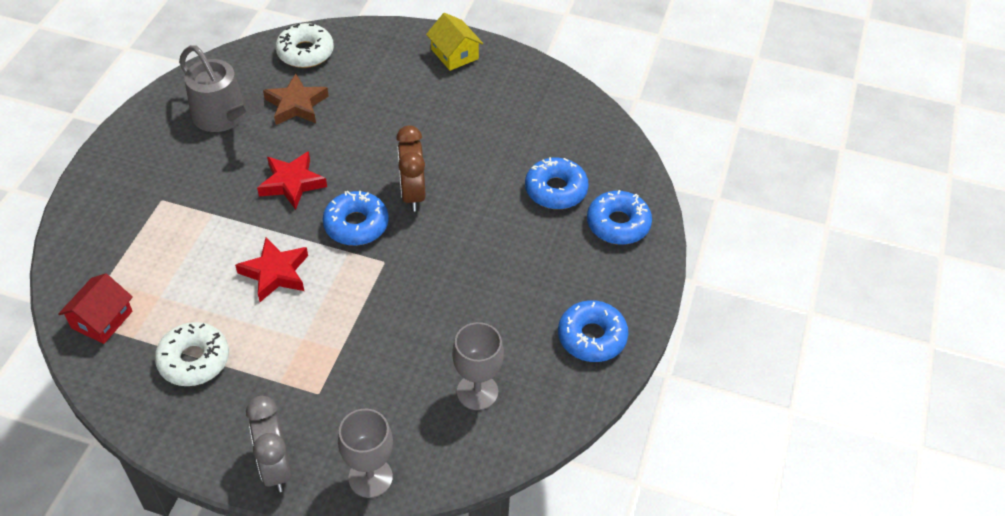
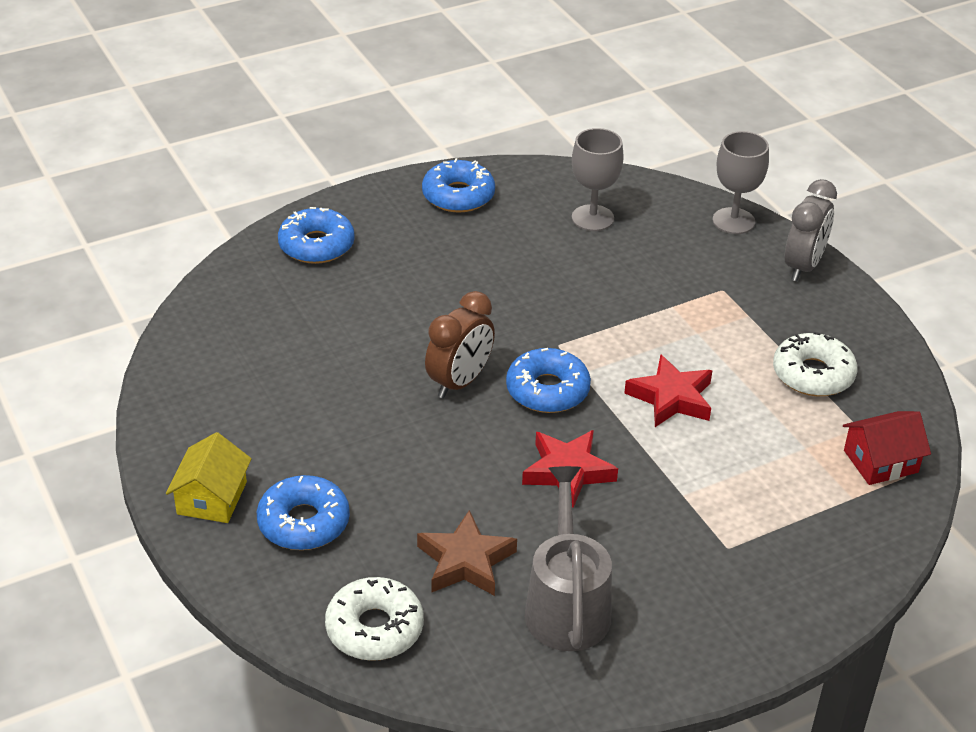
camera: 135 degrees left, 10 degrees down
(556, 190) = (325, 301): blue donut -> blue donut (304, 522)

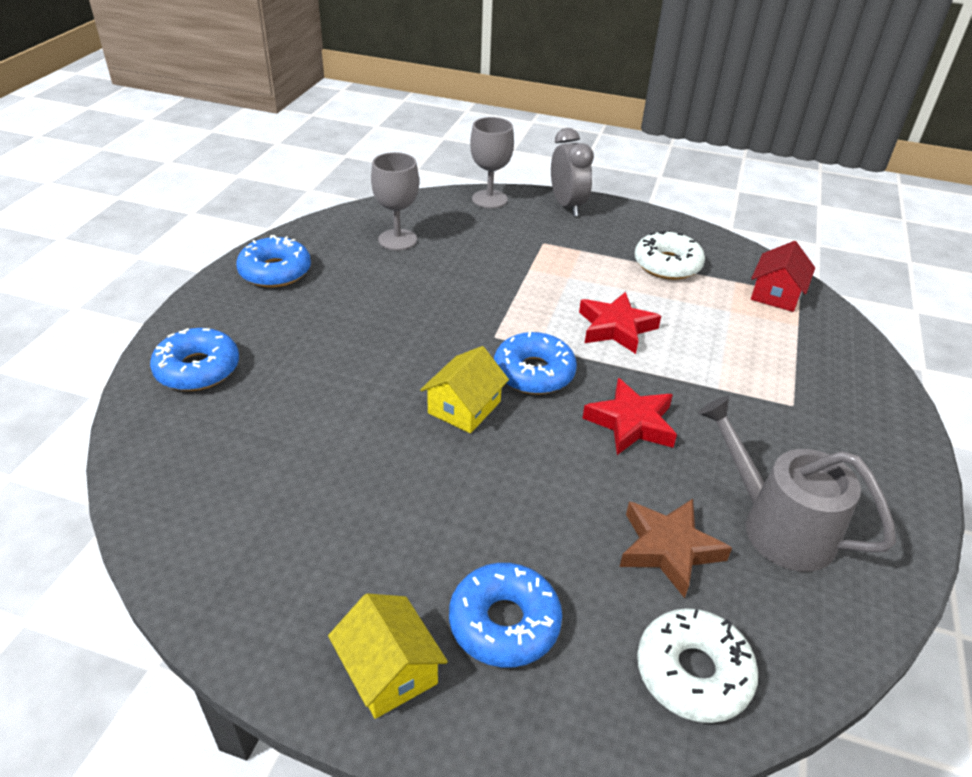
camera: 45 degrees left, 0 degrees up
(459, 382) = (464, 407): brown clock -> yellow house

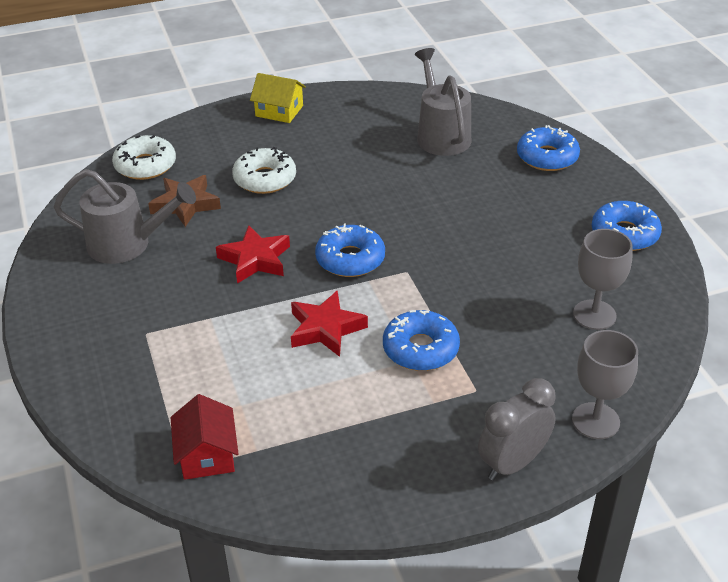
camera: 145 degrees right, 0 degrees up
(246, 467) = (441, 135): none -> grey watering can
(464, 407) = (369, 215): yellow house -> none
(504, 623) = (245, 143): blue donut -> blue donut (420, 349)
(567, 206) = (512, 463): grey clock -> grey clock turned 105 degrees clockwise
(667, 265) = (337, 432): white donut -> white donut (265, 179)

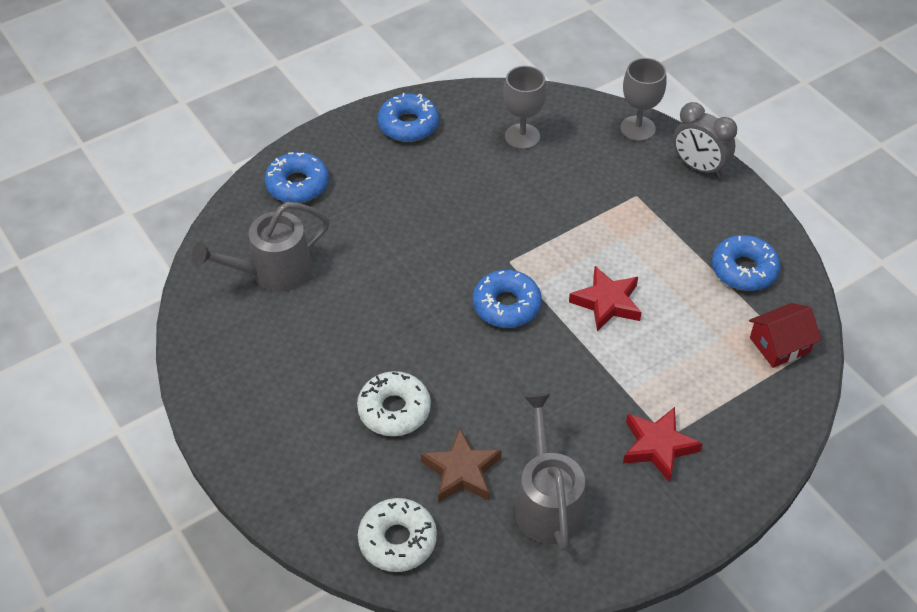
camera: 105 degrees left, 10 degrees up
(255, 259) = (532, 380): red star -> red star (658, 446)
(279, 111) = (248, 434): yellow house -> none
(420, 349) = (605, 235): blue donut -> blue donut (744, 270)

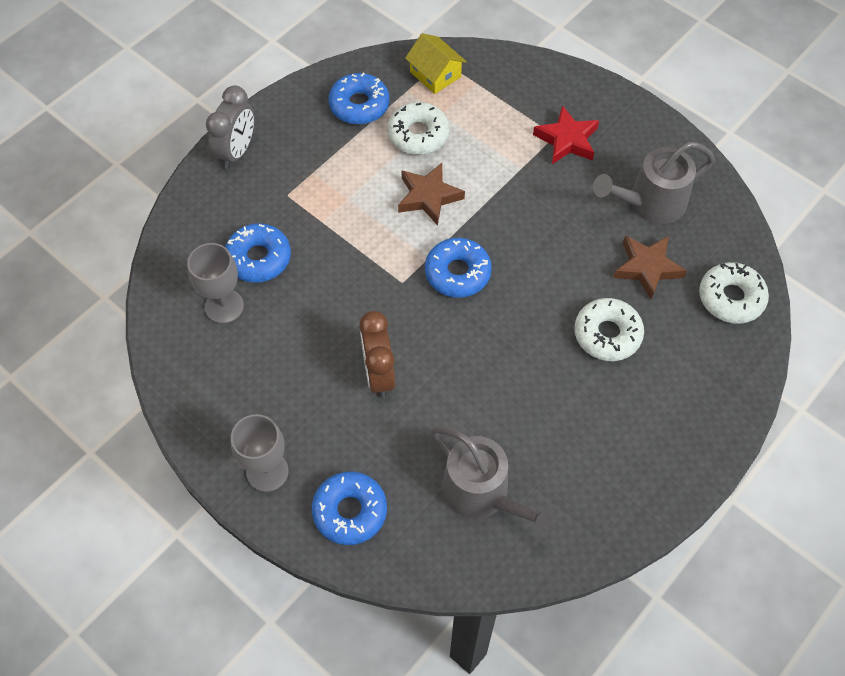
camera: 105 degrees left, 10 degrees up
(408, 125) = (228, 422): blue donut -> blue donut (258, 258)
(416, 226) = (379, 374): none -> brown clock
(607, 302) = (428, 196): red star -> brown star
(637, 128) = (191, 207): grey goblet -> grey goblet (267, 472)
(693, 311) = (418, 134): none -> white donut
(779, 345) = (435, 74): red house -> yellow house

